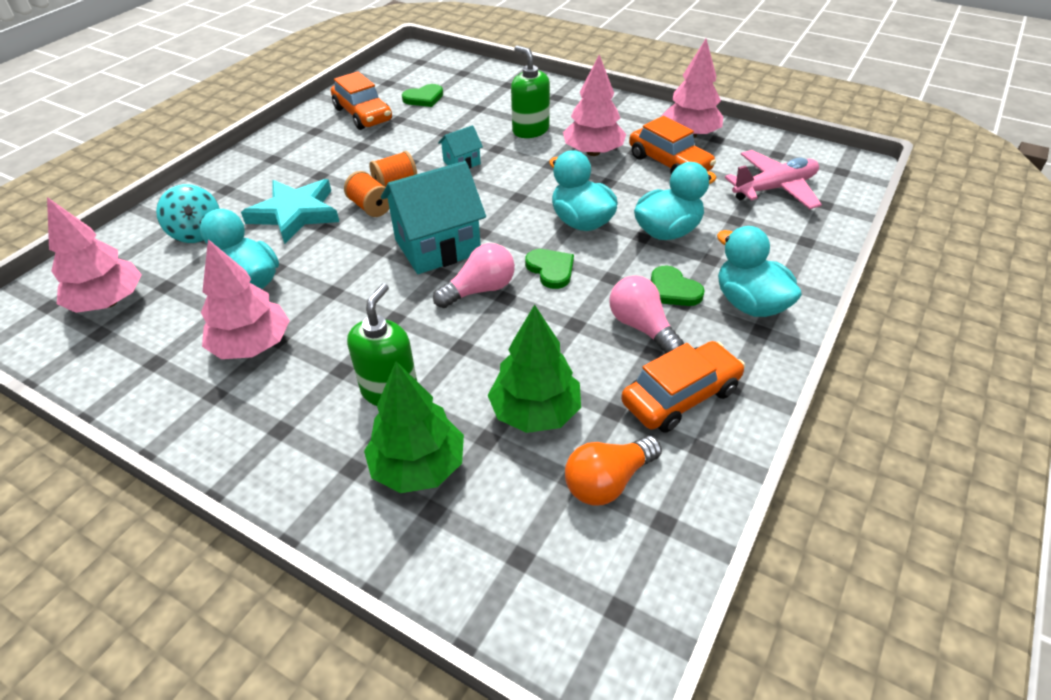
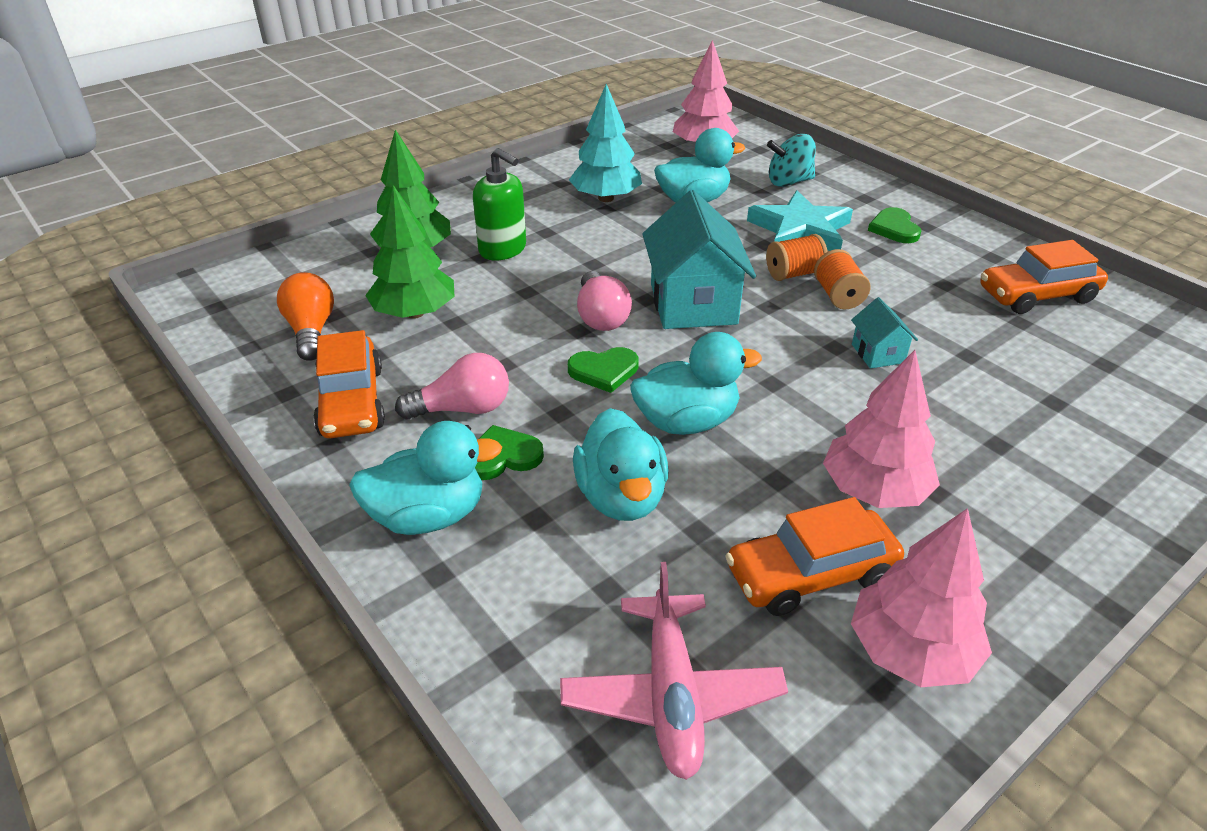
camera: 110 degrees right, 5 degrees down
(252, 345) = (606, 198): pink tree -> turquoise tree
(424, 98) = (1092, 354): green heart -> green heart (894, 228)
(530, 130) = (965, 439): green soap dispenser -> none

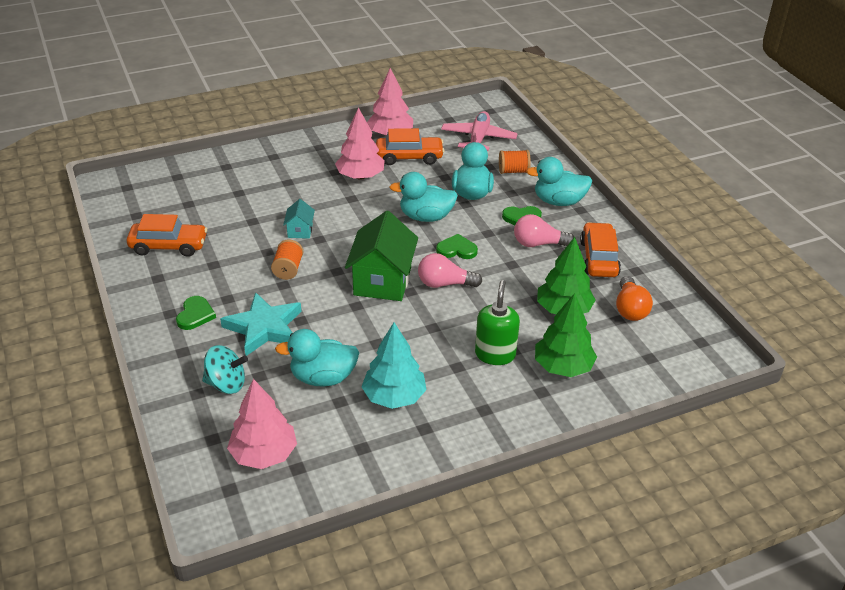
camera: 165 degrees left, 0 degrees up
(503, 249) = (495, 354): green soap dispenser -> green soap dispenser turned 45 degrees clockwise
(601, 316) = (444, 284): pink light bulb -> pink light bulb turned 90 degrees counterclockwise
(693, 304) = (382, 281): turquoise house -> green house
(793, 274) = (301, 291): orange spool -> orange spool (513, 171)

